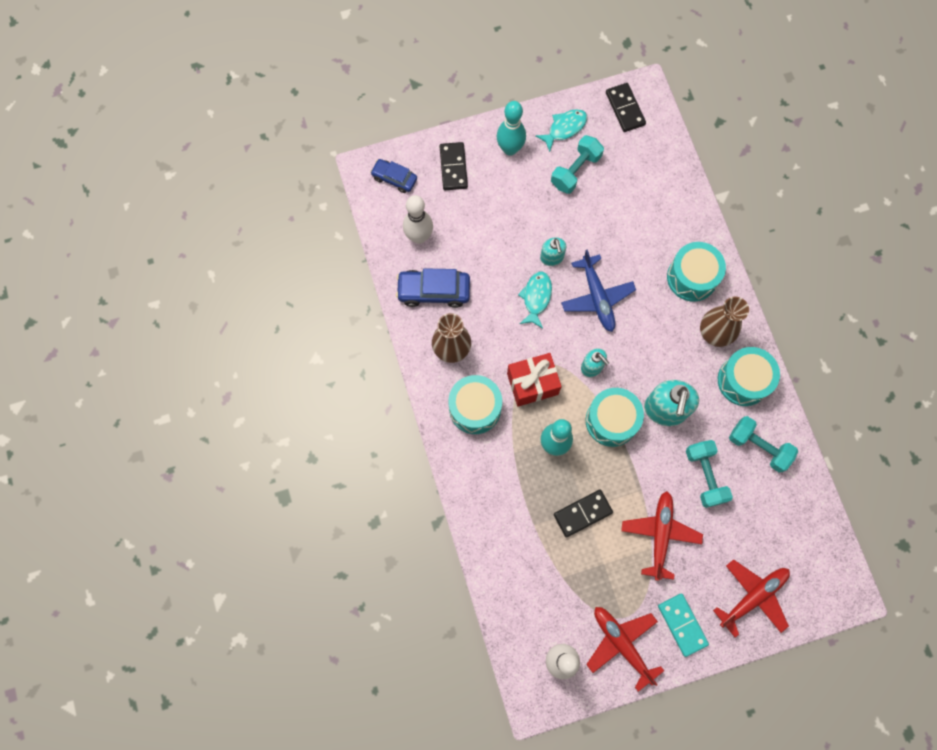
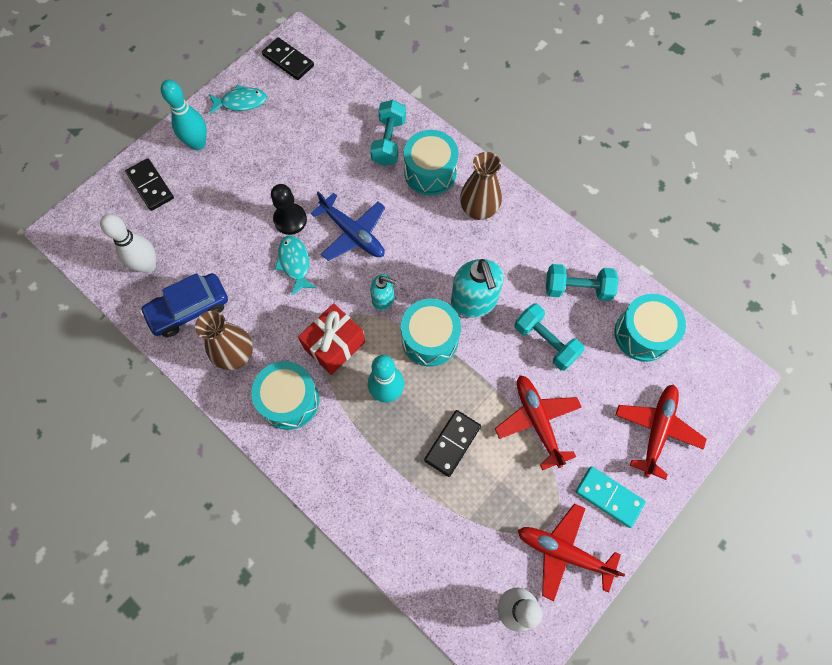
camera: 30 degrees left, 5 degrees down
(394, 178) = (95, 224): blue car -> none
(552, 258) = (290, 220): turquoise soap dispenser -> black pawn
(564, 128) = (241, 102): turquoise fish -> turquoise fish turned 60 degrees clockwise
(575, 171) = (271, 133): turquoise dumbbell -> turquoise dumbbell (389, 142)
(743, 381) = (528, 238): turquoise drum -> turquoise drum (643, 334)

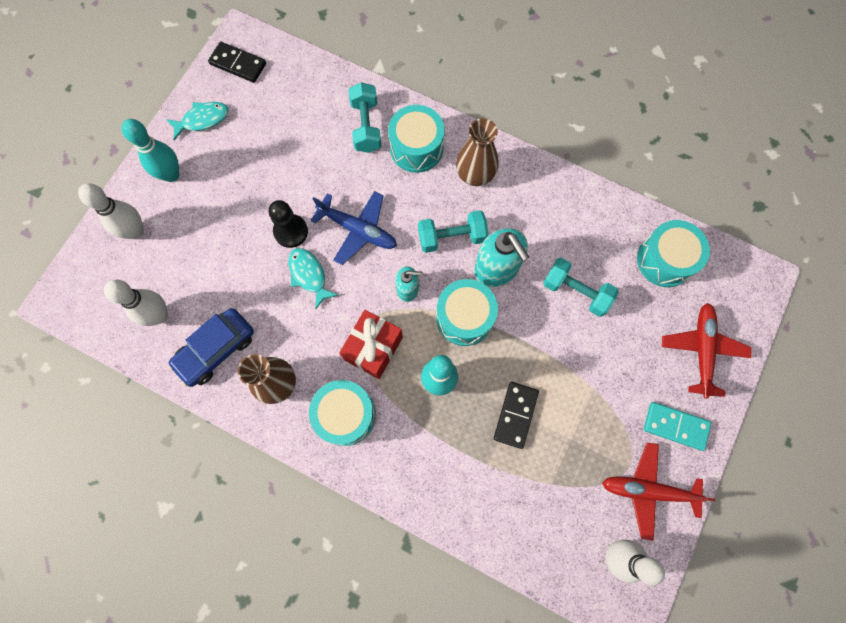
camera: 15 degrees left, 5 degrees up
(150, 186) = (135, 231): black domino -> white bowling pin
(537, 421) = (589, 372): red plane -> none
(577, 289) = (591, 231): turquoise dumbbell -> turquoise dumbbell (452, 237)

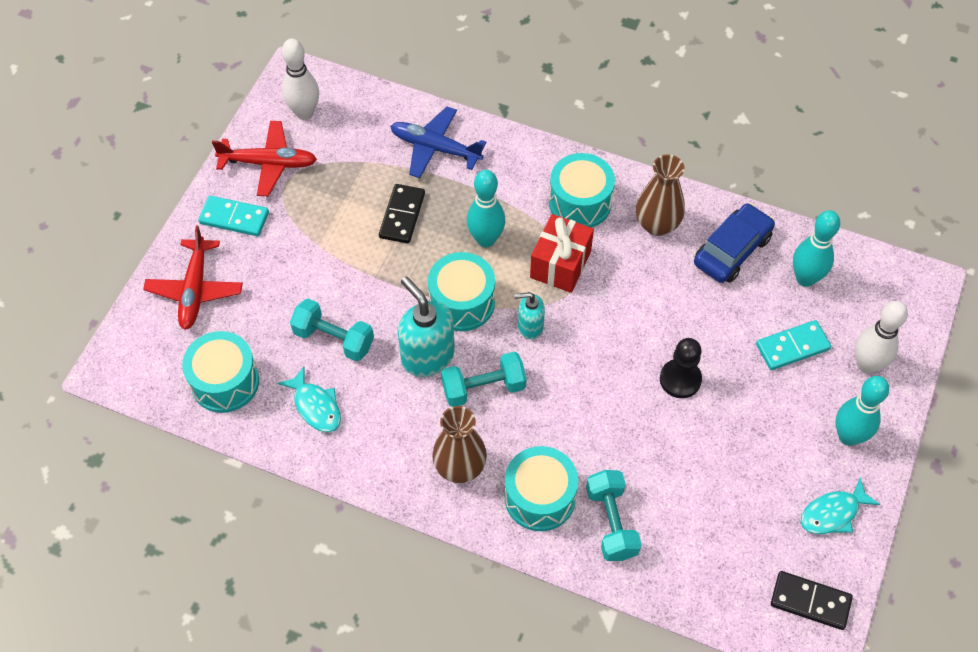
camera: 175 degrees right, 15 degrees down
(159, 315) = (805, 278): white bowling pin -> turquoise bowling pin
(191, 252) = (792, 347): none -> turquoise domino
(309, 275) = (647, 332): turquoise fish -> turquoise fish (315, 406)
(358, 230) = (599, 387): blue plane -> blue plane (435, 148)

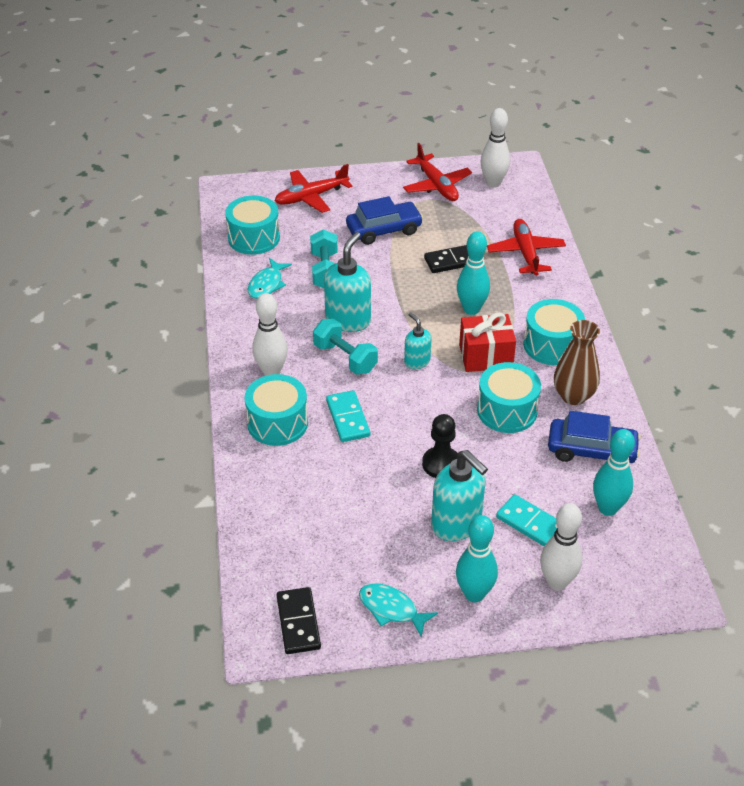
camera: 60 degrees right, 15 degrees down
(234, 218) = (380, 189): turquoise domino -> turquoise domino (347, 418)
(307, 250) = (384, 230): none -> blue car
(435, 148) = (525, 253): blue plane -> red plane
(460, 467) = (271, 372): brown vase -> white bowling pin
(462, 302) = (407, 319): turquoise drum -> turquoise drum (507, 410)
(611, 522) = (284, 471): turquoise dumbbell -> none
(761, 406) = (456, 524): none -> turquoise soap dispenser

